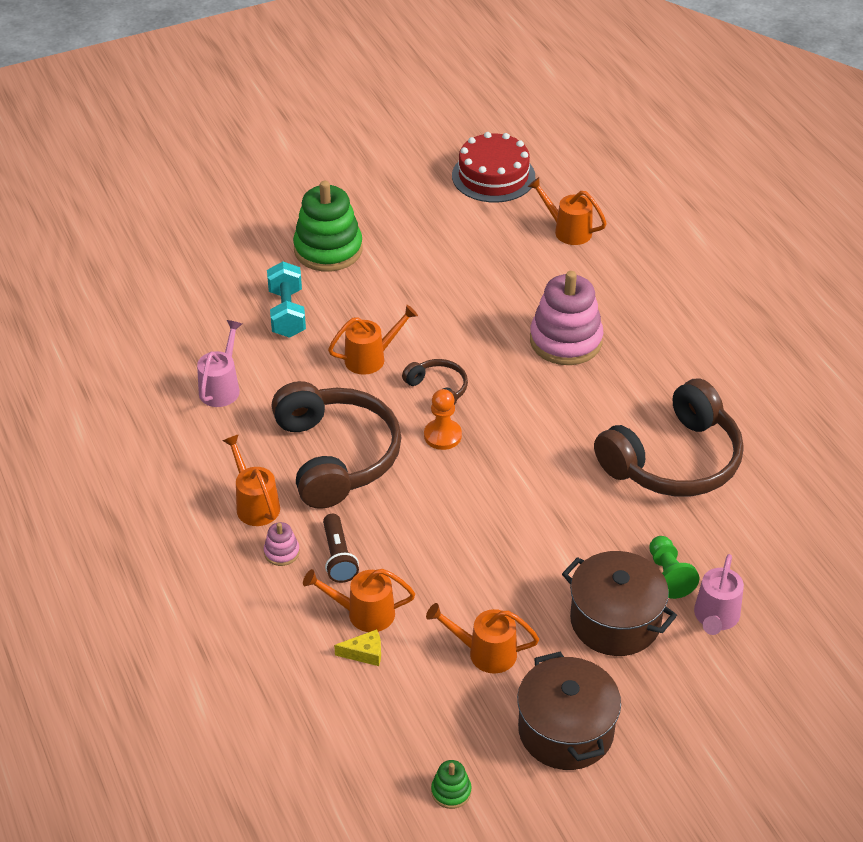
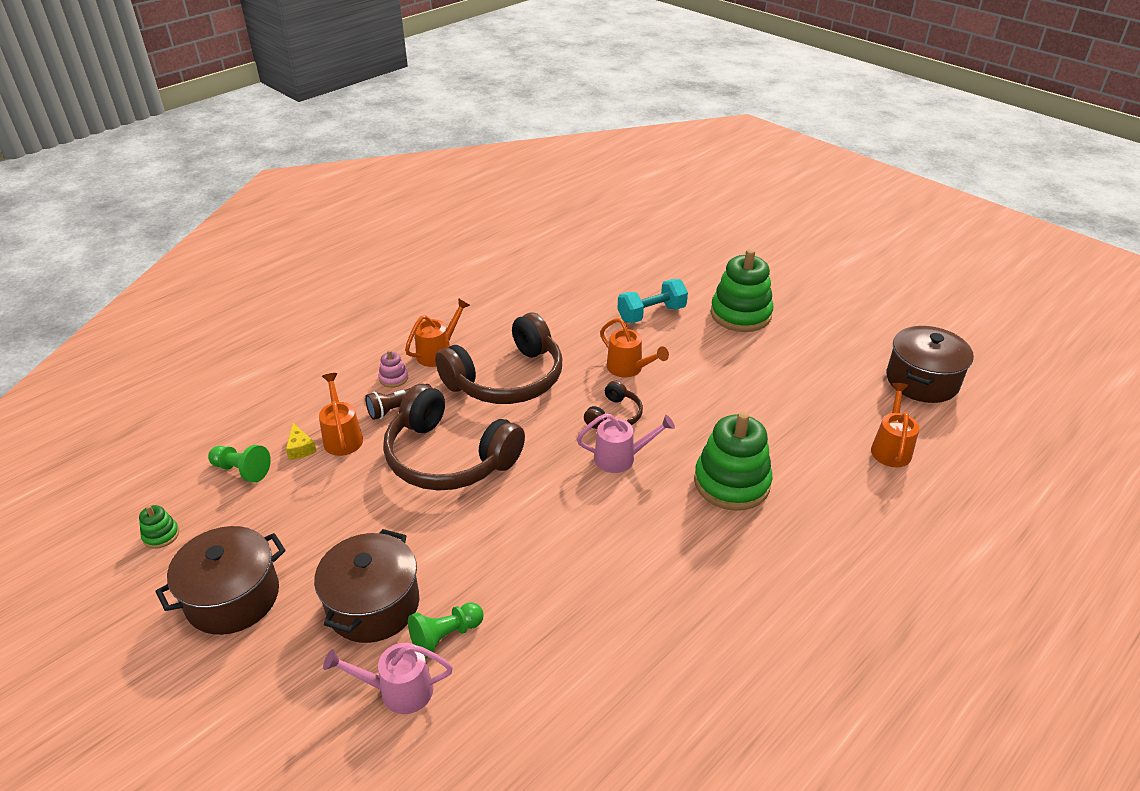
camera: 70 degrees right, 5 degrees down
(222, 387) = (551, 306): pink watering can -> pink watering can (621, 458)
(377, 711) = (242, 470): none -> green pawn
(442, 436) = (560, 432): orange pawn -> none
(484, 652) = (315, 520): orange watering can -> none
(493, 176) = (922, 381): red cake -> brown pot
(565, 341) = (731, 483): pink stacking toy -> green stacking toy
(673, 460) = (610, 606): brown headphones -> brown headphones (448, 457)

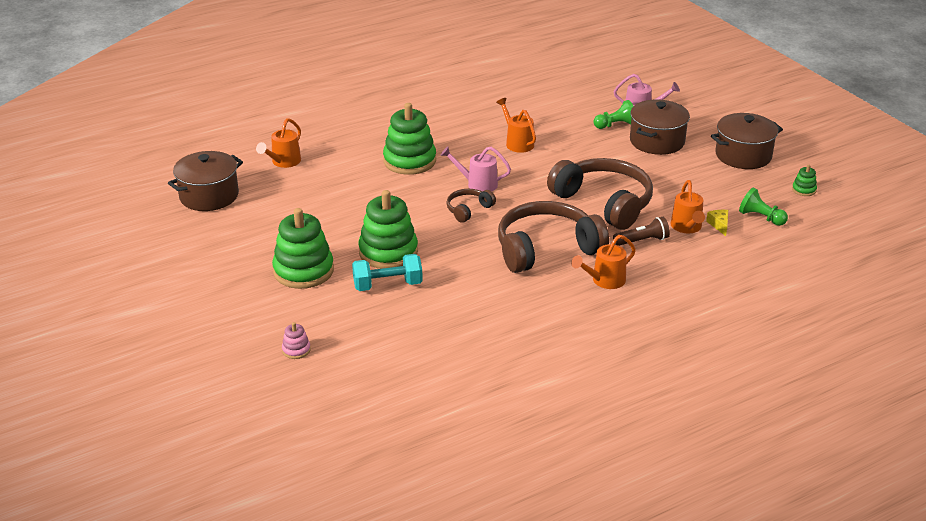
camera: 165 degrees left, 5 degrees down
(393, 378) = (646, 265): pink stacking toy -> pink stacking toy (296, 350)
(629, 369) = (438, 240): orange watering can -> orange watering can (517, 142)
(673, 347) = (388, 252): none -> green stacking toy

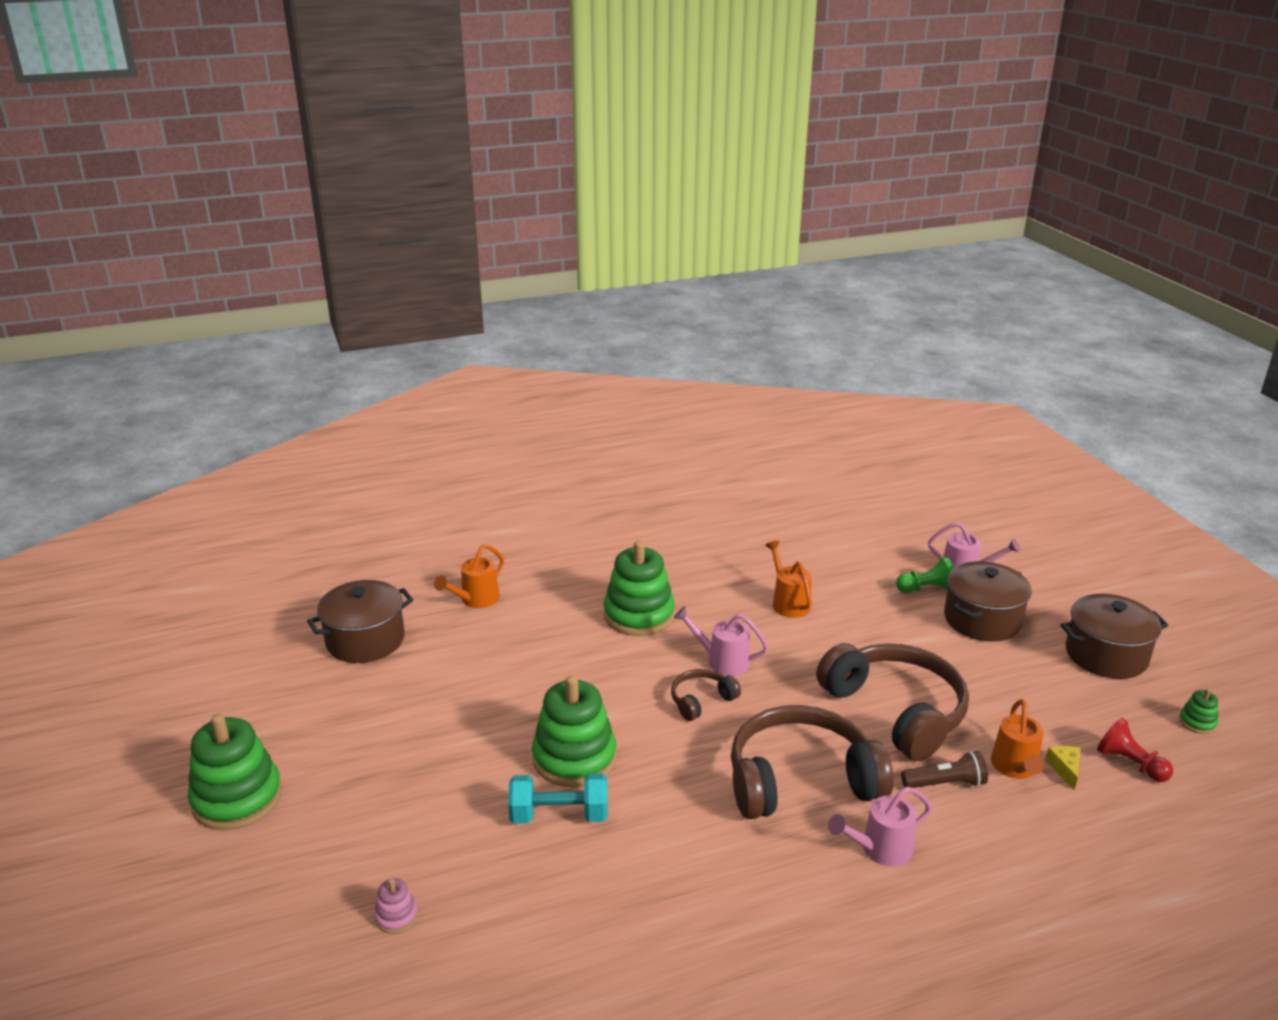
camera: 10 degrees right, 5 degrees down
(303, 271) = (449, 775): green stacking toy -> green stacking toy (237, 798)
(604, 281) = (879, 849): orange watering can -> pink watering can
(761, 217) = (1130, 763): green pawn -> red pawn

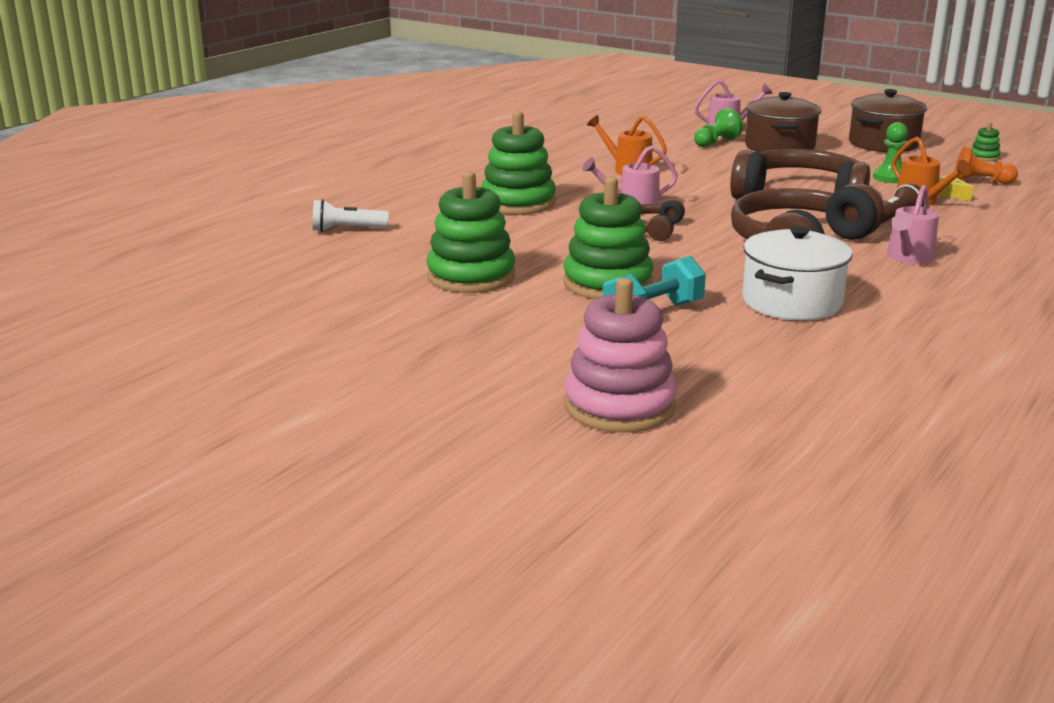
camera: 35 degrees left, 5 degrees down
(237, 798) = (322, 399): green stacking toy -> green stacking toy (471, 276)
(365, 640) = (275, 277): brown pot -> none
(396, 916) = (619, 406): pink stacking toy -> pink stacking toy, size x2.31
(475, 600) = (347, 230): orange watering can -> white flashlight
(688, 858) = (792, 302): none -> white pot
(1035, 715) = (890, 178): none -> green pawn
(1130, 763) = (980, 182): red pawn -> orange pawn

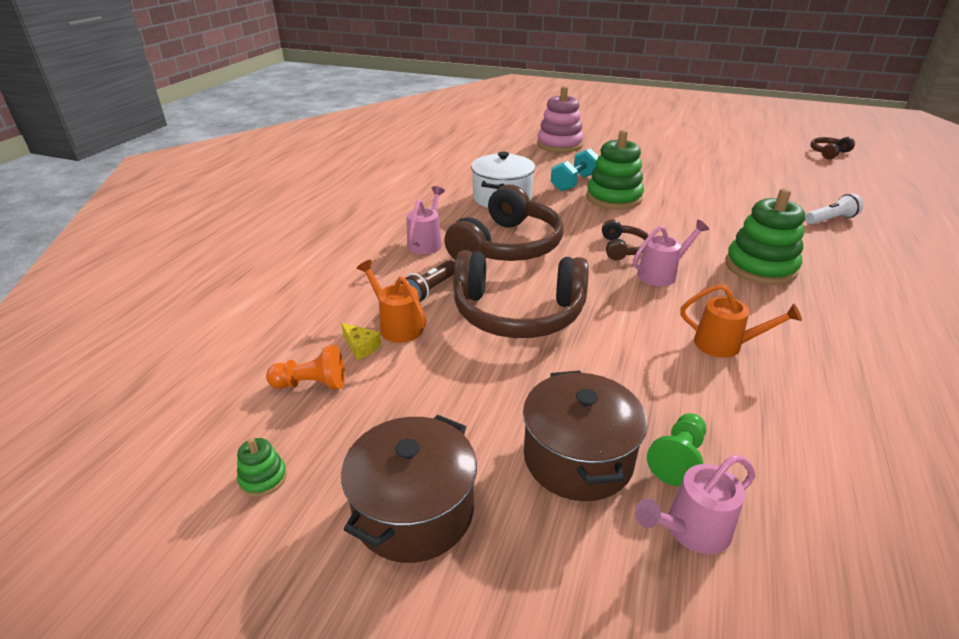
camera: 165 degrees right, 10 degrees up
(97, 317) = (828, 153): none -> brown headphones
(471, 276) = (695, 193): green stacking toy -> none
(890, 178) = (420, 377): green pawn -> none

